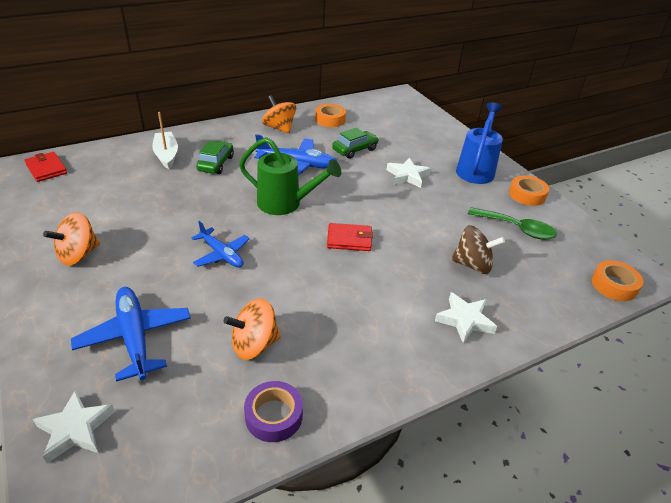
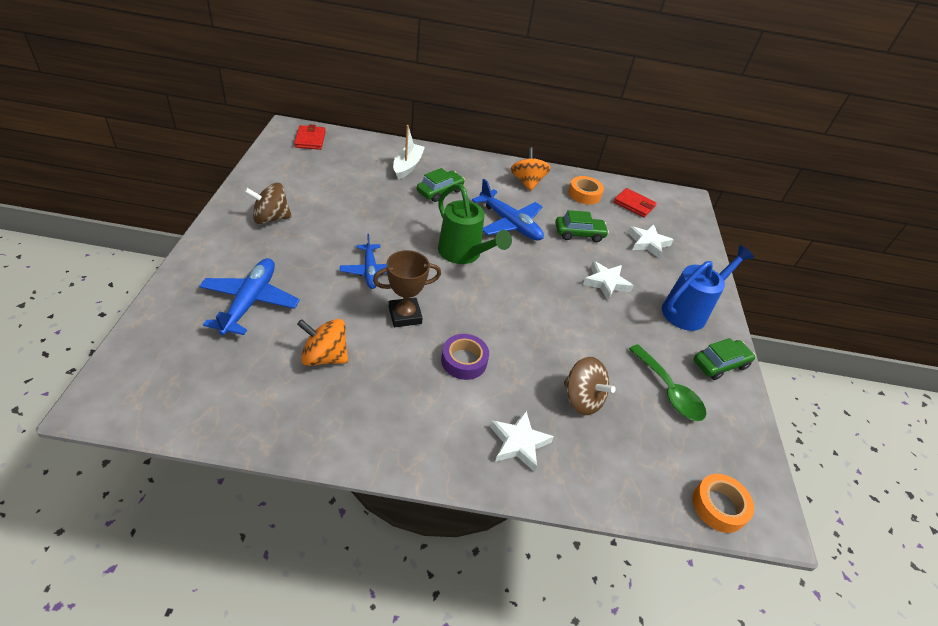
camera: 30 degrees right, 5 degrees up
(75, 429) = (157, 344): white star -> white star (648, 243)
(78, 254) = (271, 218): orange spinning top -> brown spinning top
(274, 416) = (285, 419): purple tape -> purple tape (464, 361)
(287, 274) = (405, 315): none -> brown trophy
(349, 239) = (488, 313): red wallet -> red wallet (634, 205)
(527, 195) = (720, 364): orange tape -> green car

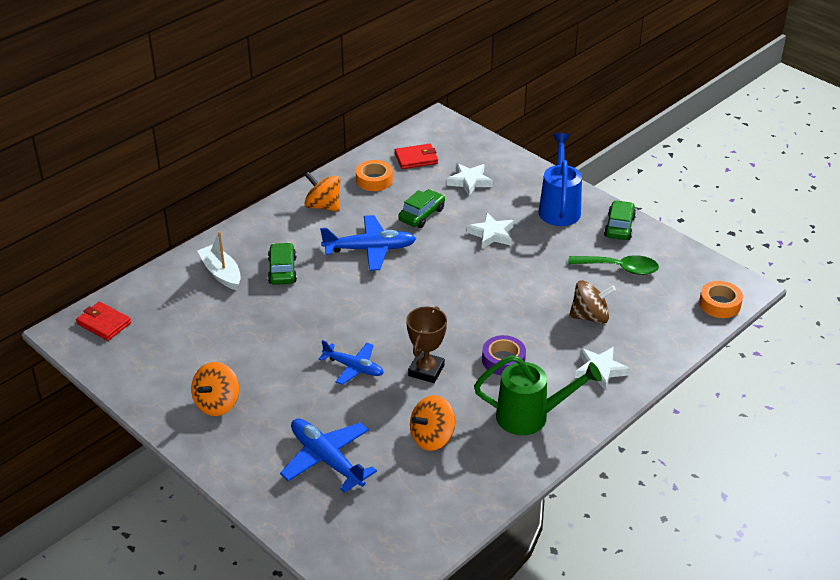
camera: 45 degrees left, 5 degrees down
(271, 218) = (217, 403): brown spinning top -> orange spinning top
(463, 254) = (383, 299): green watering can -> green watering can (530, 416)

